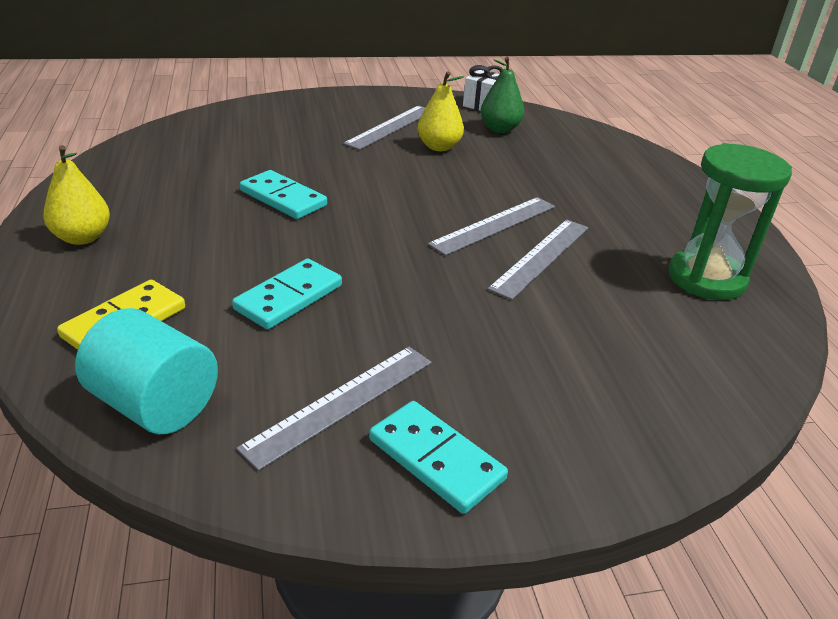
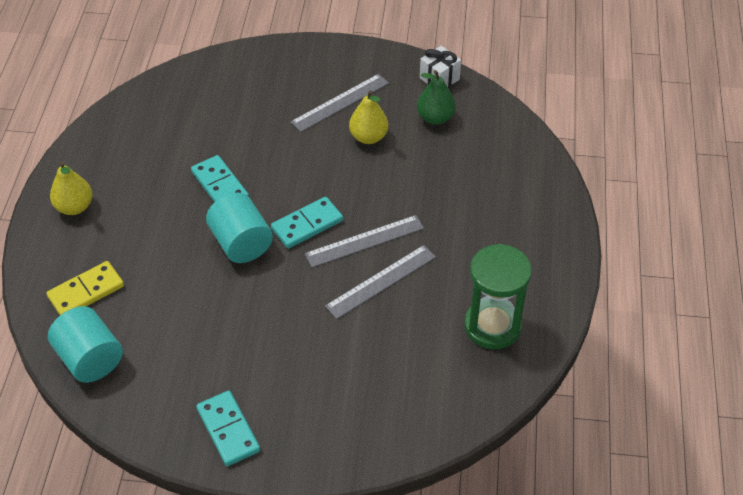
camera: 20 degrees right, 15 degrees up
(288, 297) = (190, 288): turquoise domino -> turquoise domino (307, 224)
(338, 245) = (241, 243): none -> turquoise cylinder
(341, 403) = (191, 380): grey ruler -> none

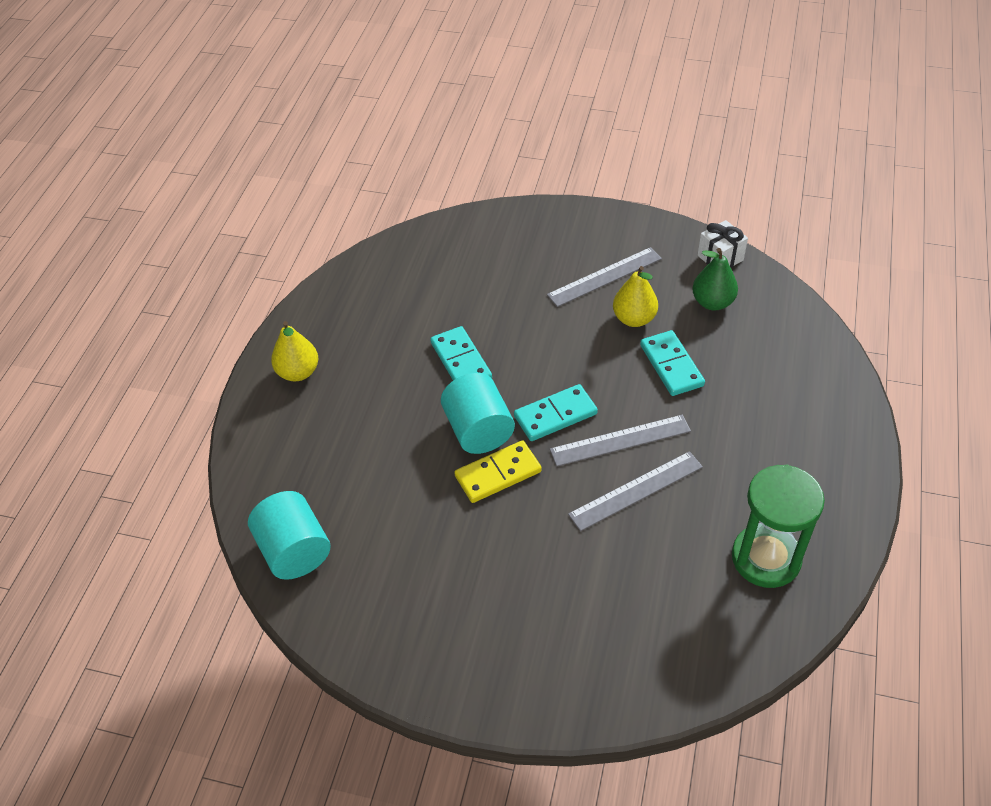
camera: 10 degrees right, 0 degrees up
(86, 292) = (299, 471): yellow domino -> yellow domino (498, 474)
(228, 430) = (442, 654): turquoise domino -> turquoise domino (671, 365)

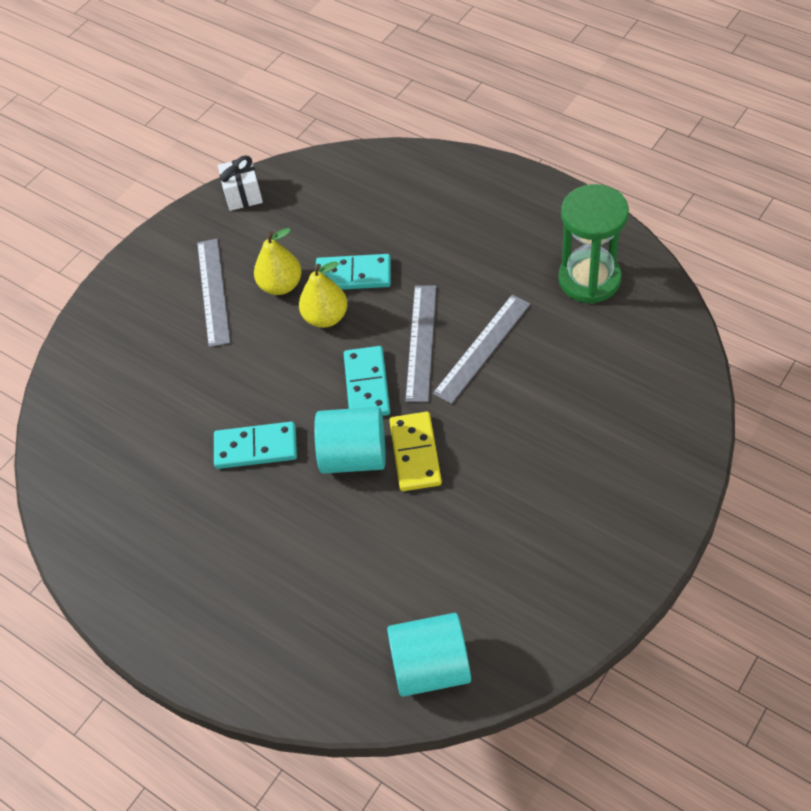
camera: 65 degrees left, 5 degrees up
(298, 372) = (187, 613): yellow pear -> yellow pear (326, 317)
(636, 490) = (482, 348): grey ruler -> grey ruler turned 45 degrees clockwise
(712, 302) = (295, 219): green pear -> none

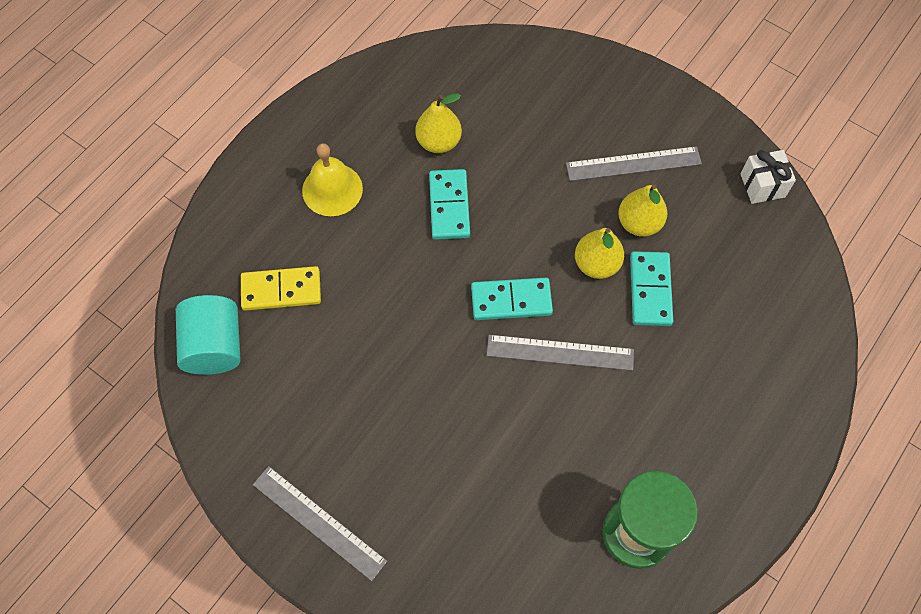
camera: 85 degrees right, 10 degrees up
(173, 464) = (438, 142): none -> yellow pear
(229, 566) = (332, 189): none -> yellow bell
(354, 456) = (431, 288): turquoise cylinder -> none
(415, 453) = (428, 342): yellow domino -> yellow domino (281, 290)
(482, 348) = (549, 411): grey ruler -> grey ruler (319, 522)

